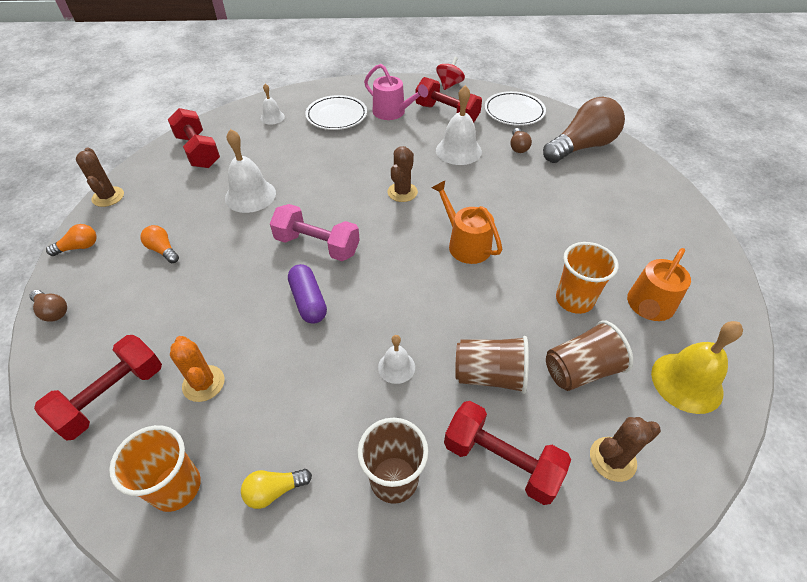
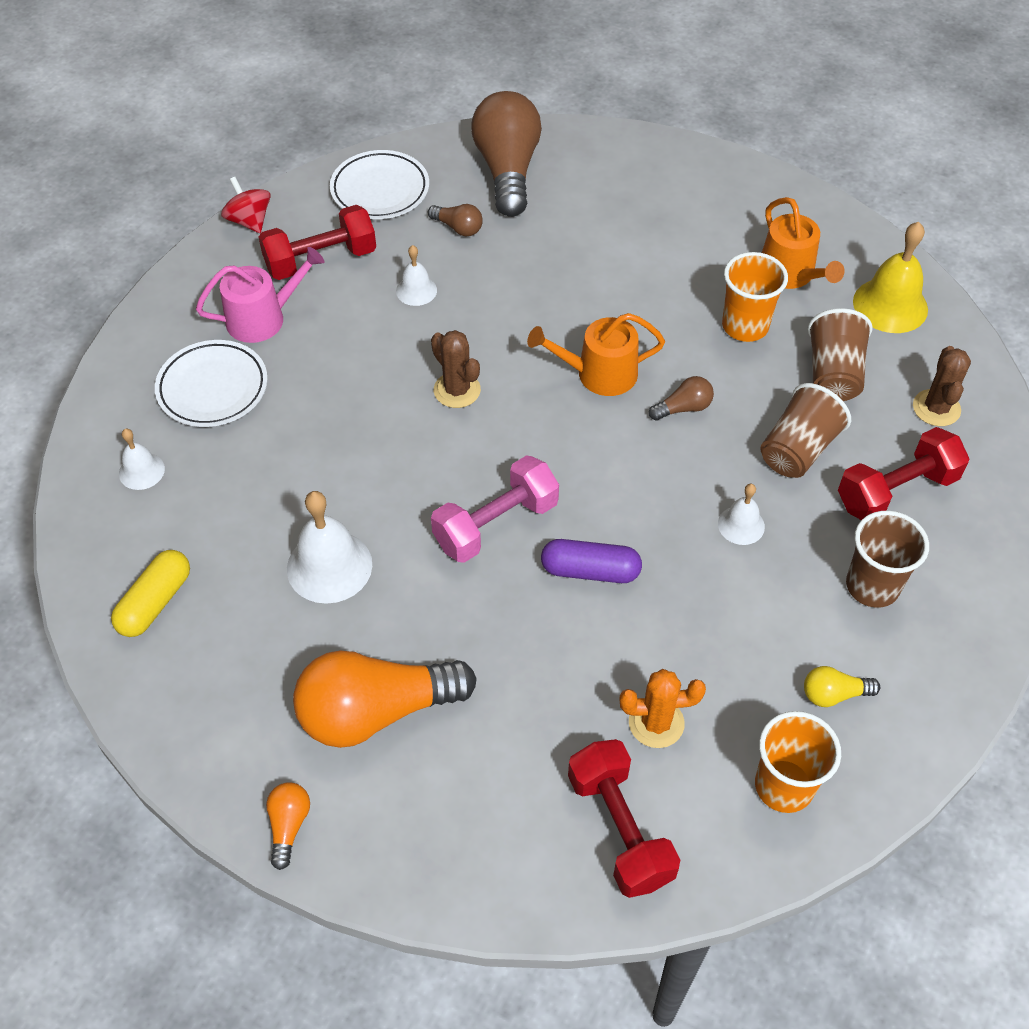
camera: 60 degrees left, 5 degrees up
(53, 311) = (415, 881): brown light bulb -> brown light bulb (683, 408)
(108, 197) = (182, 762): brown cactus -> none
(163, 250) = (376, 711): orange light bulb -> orange light bulb, size x2.28
(198, 151) = (155, 602): red dumbbell -> yellow capsule
(274, 490) = (833, 694): yellow light bulb -> yellow light bulb turned 75 degrees clockwise
(458, 150) = (416, 290): white bell -> white bell, size x0.56

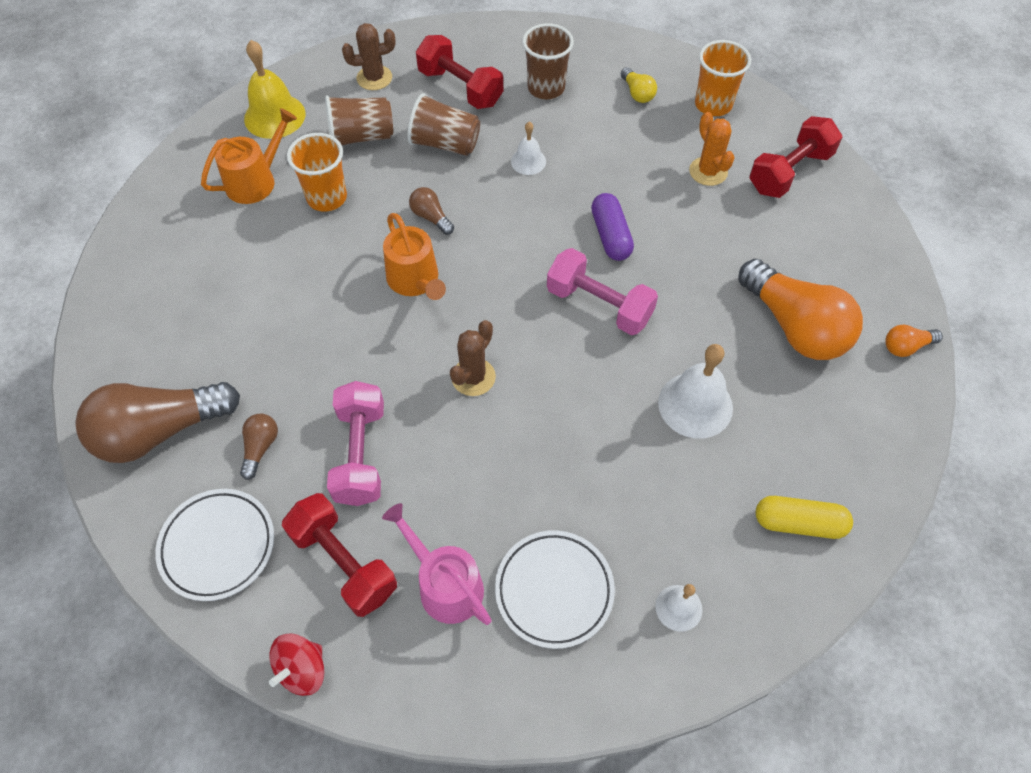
camera: 110 degrees left, 5 degrees up
(416, 290) = (360, 454): white bell -> pink dumbbell

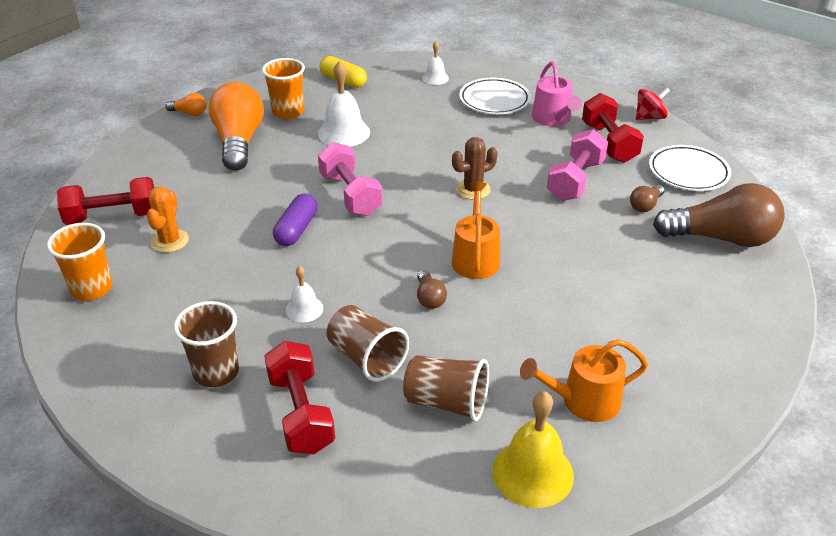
camera: 150 degrees left, 20 degrees down
(327, 197) = (516, 353): orange cup -> orange cup (288, 112)
(374, 78) = (386, 472): brown cactus -> none
(637, 93) = (140, 328): yellow light bulb -> none

